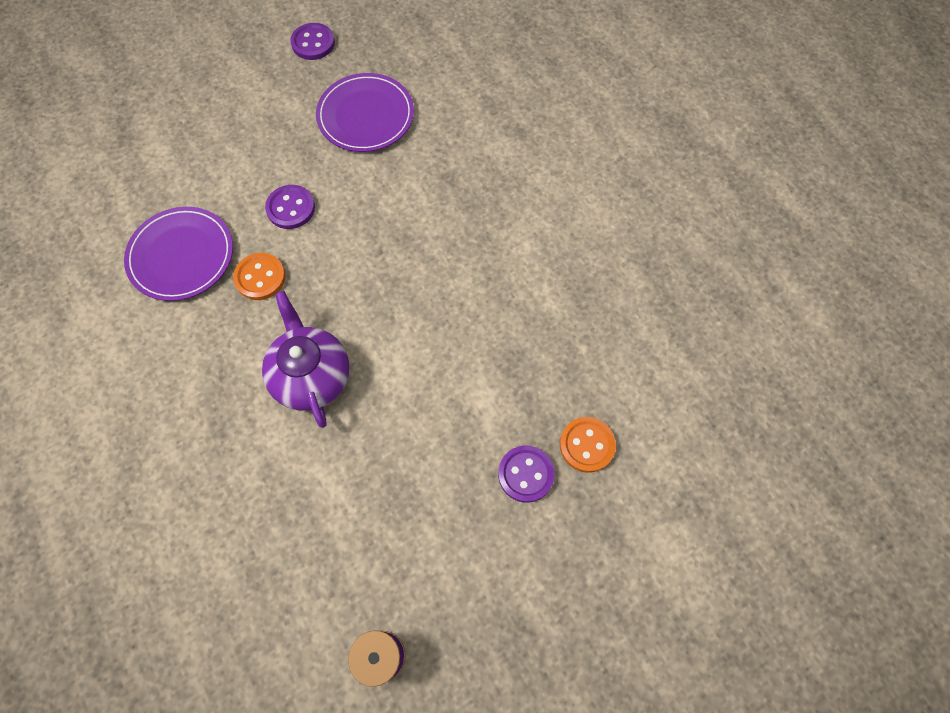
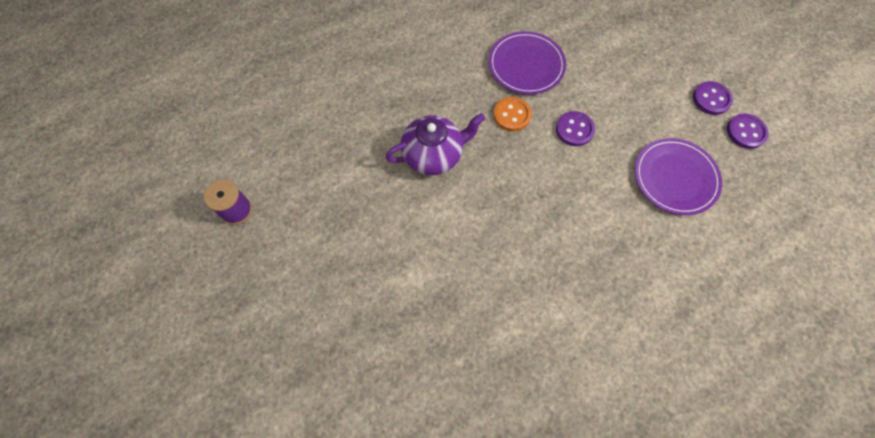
camera: 90 degrees right, 0 degrees up
(526, 474) = (351, 309): purple button -> purple button (711, 99)
(587, 445) = (372, 360): orange button -> none

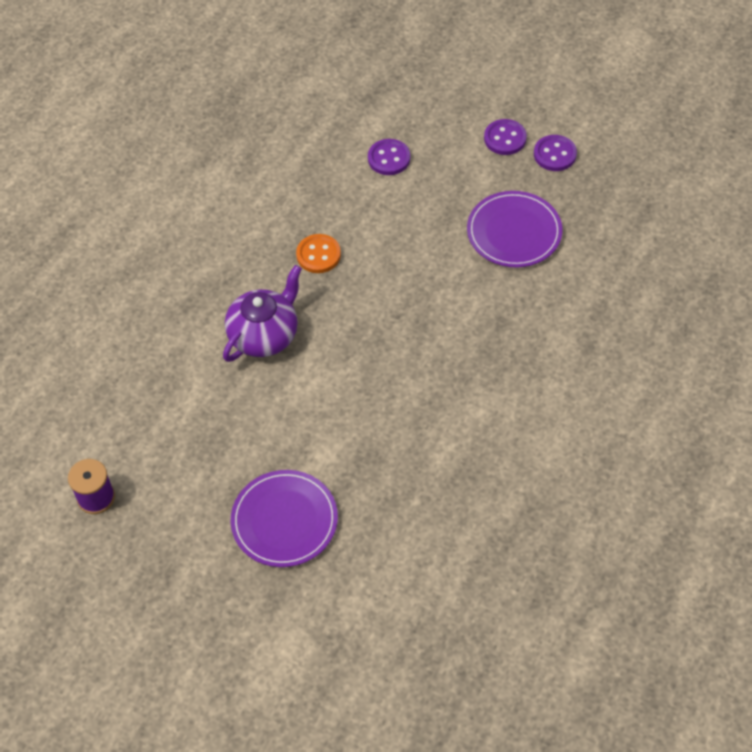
camera: 30 degrees left, 10 degrees down
(526, 65) = (300, 197): purple plate -> purple plate (284, 520)
(574, 129) = (390, 236): purple button -> purple button (389, 158)

